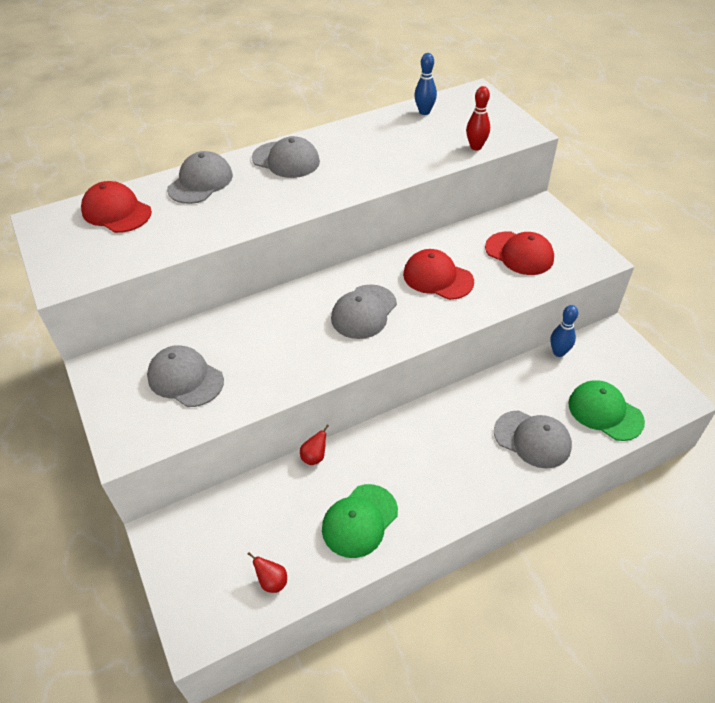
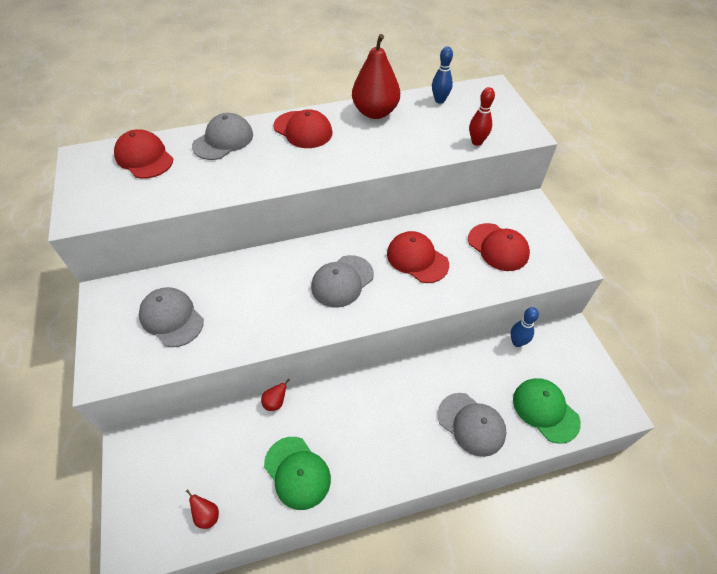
camera: 10 degrees right, 5 degrees up
(286, 160) = (303, 130): grey cap -> red cap
(359, 132) = (375, 112): none -> red pear
(359, 521) = (297, 472): green cap -> green cap turned 90 degrees counterclockwise

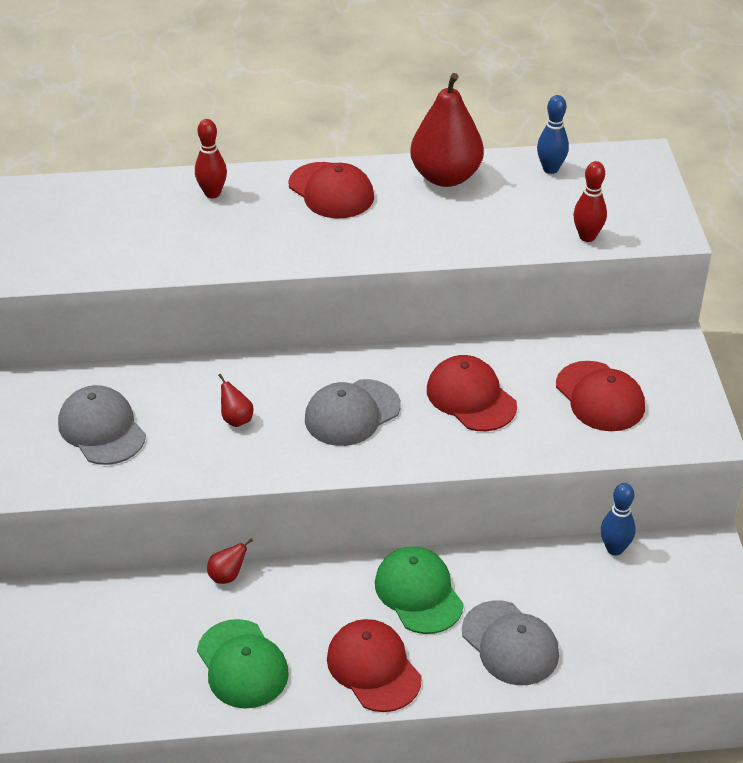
camera: 10 degrees right, 10 degrees down
(144, 157) = (97, 205): red cap -> red cap (373, 668)
(207, 515) = (109, 694): red pear -> red pear (236, 419)
(223, 140) = (212, 193): grey cap -> red bowling pin
(545, 410) = (628, 642): green cap -> green cap (418, 592)

